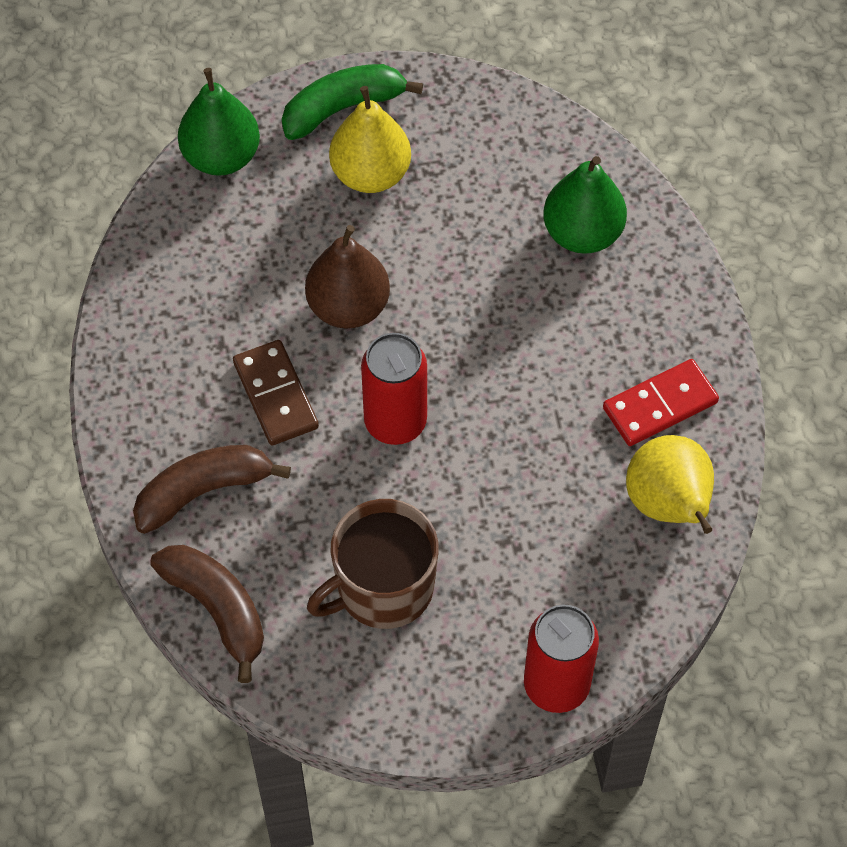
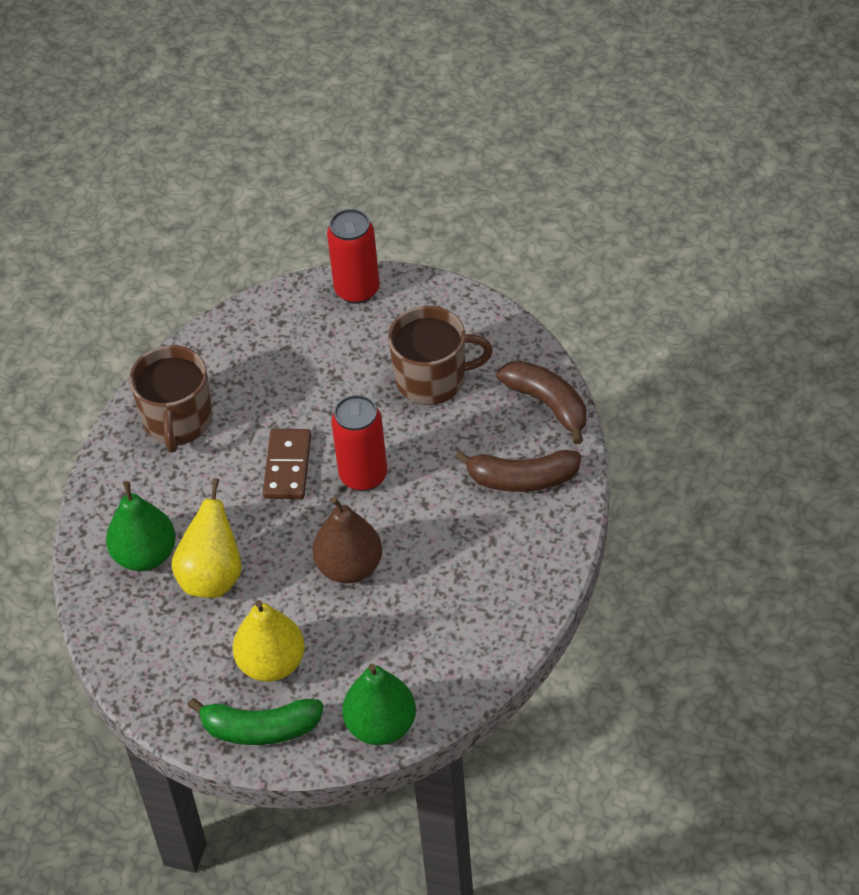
camera: 150 degrees left, 10 degrees down
(217, 609) = (548, 404): brown banana -> brown banana turned 150 degrees clockwise
(276, 395) = (437, 524): brown domino -> brown domino (287, 466)
(660, 405) = (178, 420): red domino -> brown mug
(669, 505) = (217, 360): yellow pear -> yellow pear (212, 577)

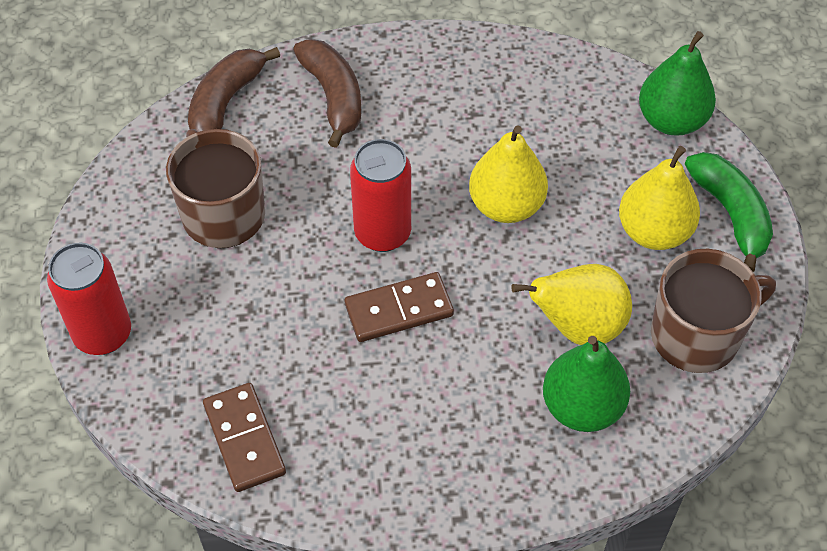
camera: 115 degrees left, 5 degrees up
(178, 420) = (375, 454): brown mug -> brown mug (697, 335)
(230, 351) = (244, 439): none -> brown domino
(349, 567) = (506, 205): brown pear -> yellow pear

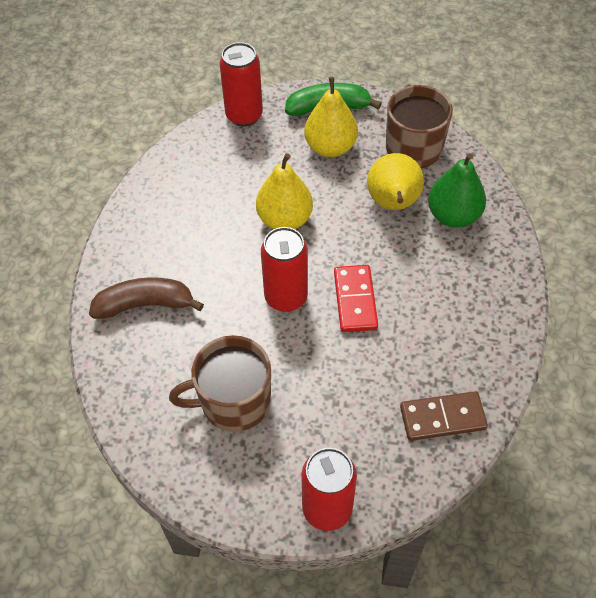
camera: 75 degrees left, 0 degrees up
(226, 102) = (120, 382): brown banana -> none
(399, 310) = (355, 300): brown domino -> red domino
(671, 120) = (244, 115): green pear -> red can

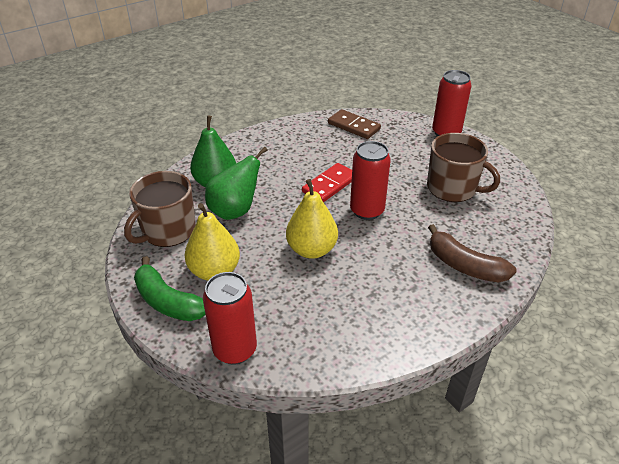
camera: 135 degrees left, 15 degrees down
(393, 203) = (235, 211): yellow pear -> green pear

